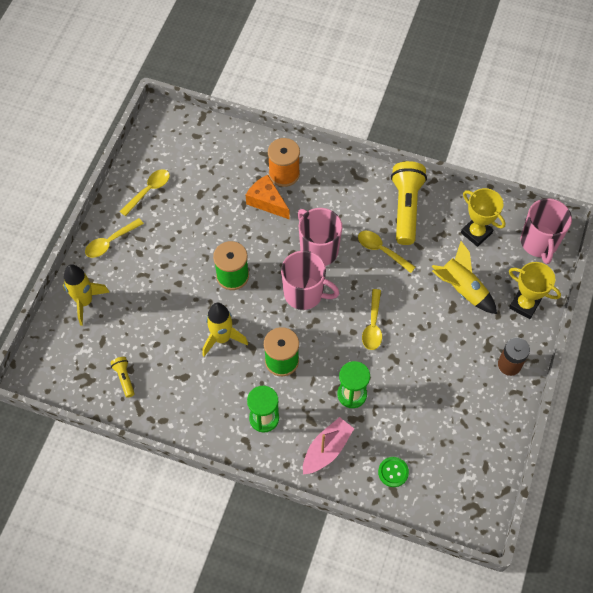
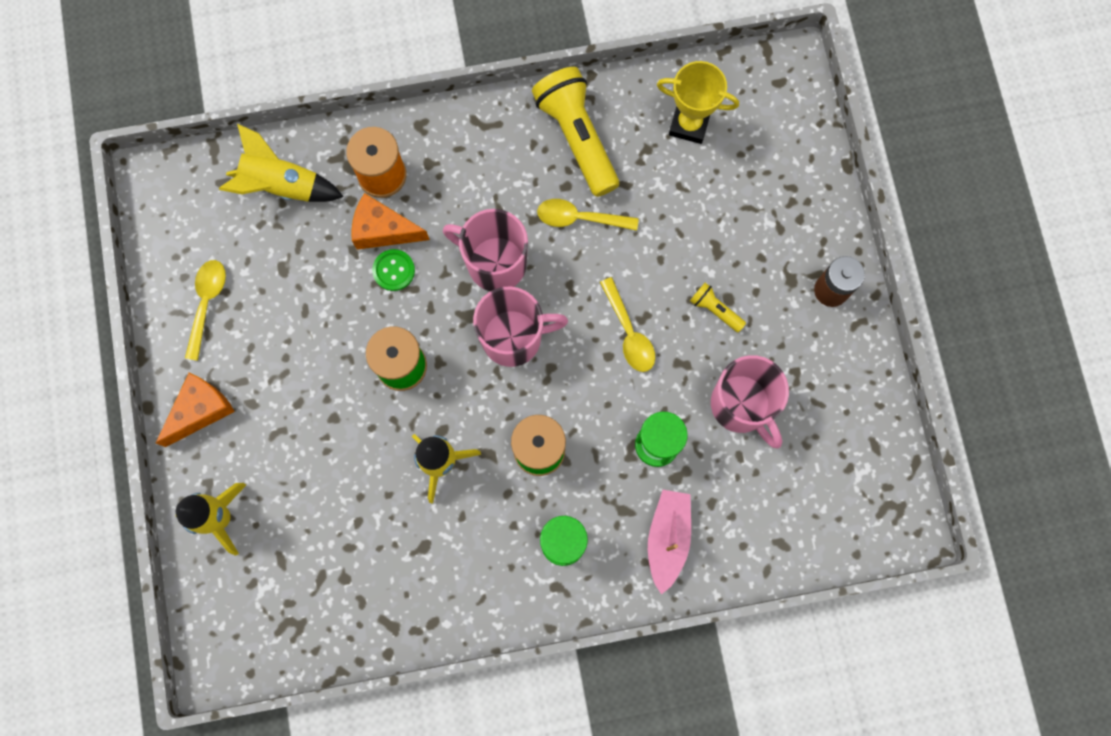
camera: 30 degrees left, 15 degrees up
(110, 242) = (200, 410): yellow spoon -> orange cheese
(124, 378) = (344, 595): yellow flashlight -> yellow flashlight (715, 310)
(393, 472) = (767, 520): green button -> green button (394, 270)
(461, 289) = (714, 217): yellow rocket -> yellow rocket (282, 185)
(524, 305) = (805, 195): yellow trophy -> none
(539, 243) = (777, 95): pink mug -> pink mug (741, 405)

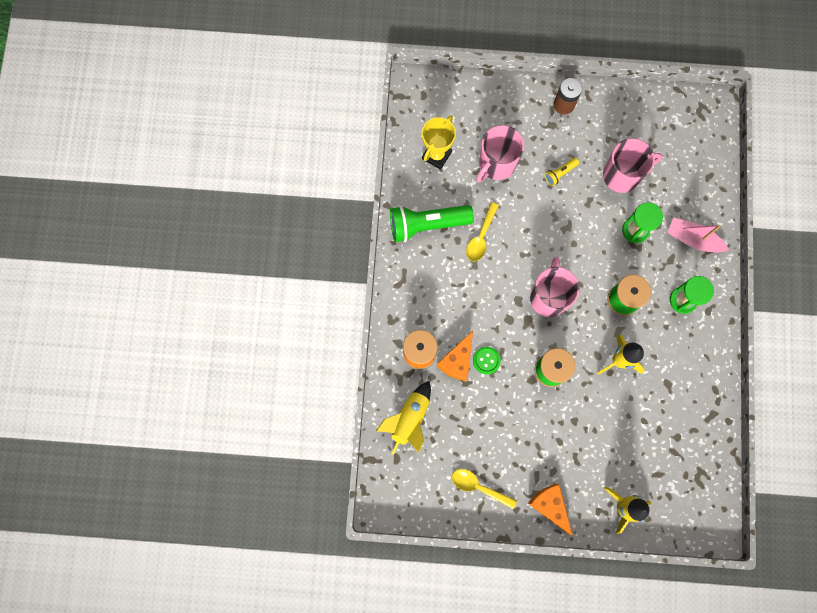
camera: 75 degrees left, 0 degrees up
(495, 263) = (497, 296): pink mug -> pink mug (496, 164)
(577, 137) = (427, 224): yellow flashlight -> green flashlight
(629, 333) = (562, 227): yellow spoon -> none

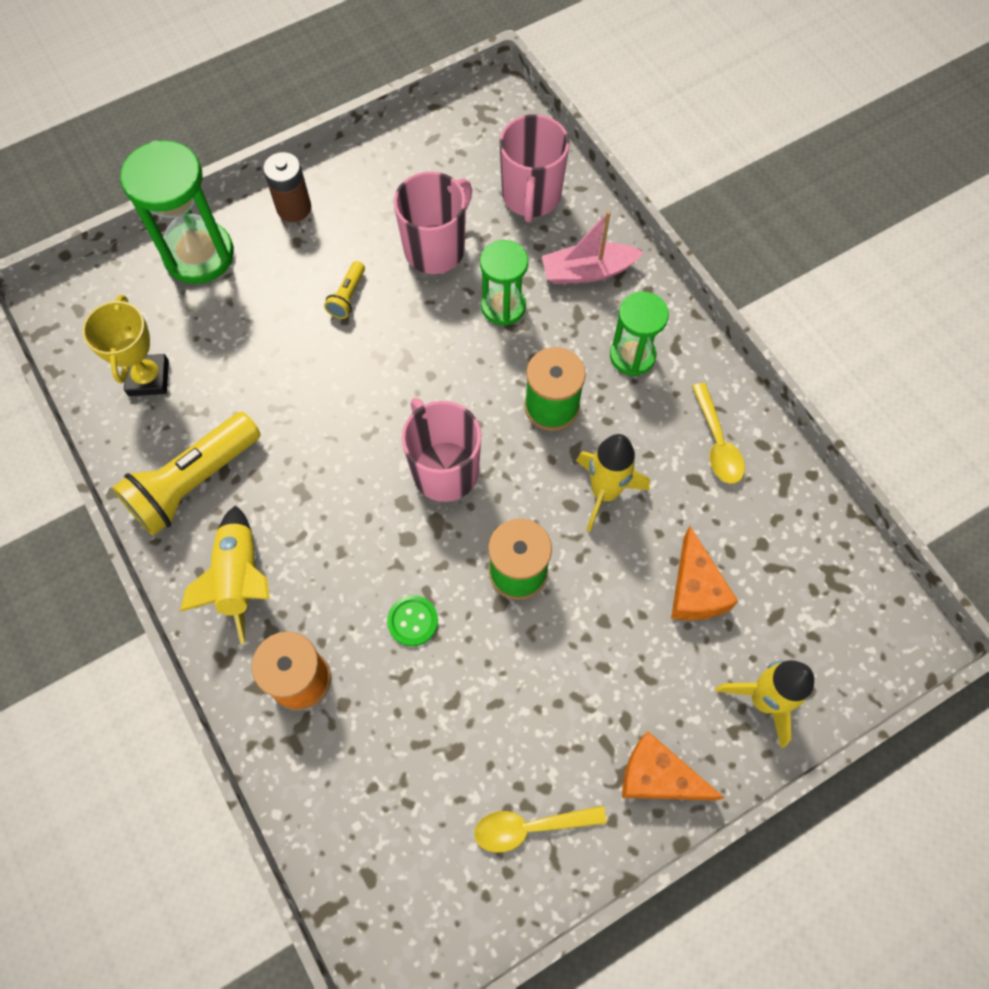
camera: 35 degrees left, 10 degrees down
(409, 419) = (350, 797): yellow rocket -> yellow rocket (240, 578)
(427, 224) = (193, 482): green flashlight -> yellow flashlight
(457, 361) = (368, 651): orange cheese -> orange cheese (695, 589)
(481, 237) = (288, 449): yellow spoon -> yellow spoon (717, 443)
(496, 164) = (247, 337): pink mug -> pink mug (531, 196)
(500, 102) = (199, 255): none -> green hourglass

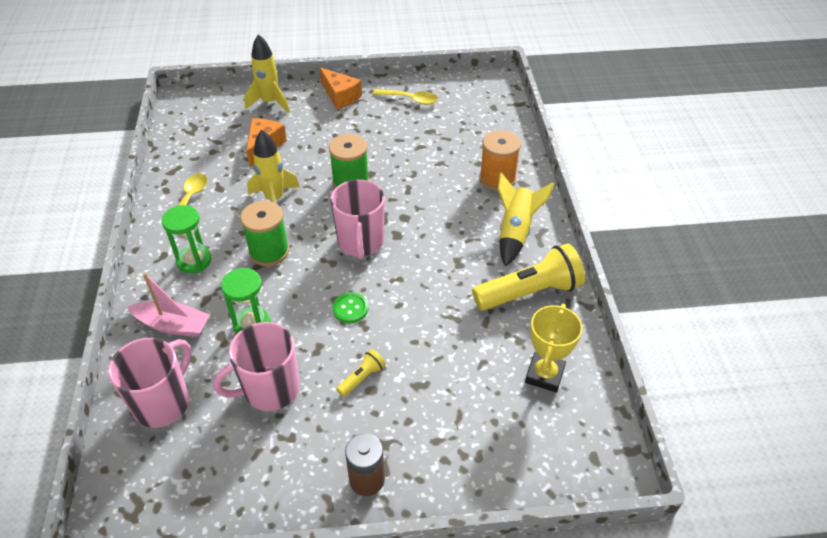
camera: 155 degrees left, 20 degrees down
(199, 255) = (471, 467): green hourglass -> none
(412, 621) = (423, 182): green button -> green button (350, 308)

